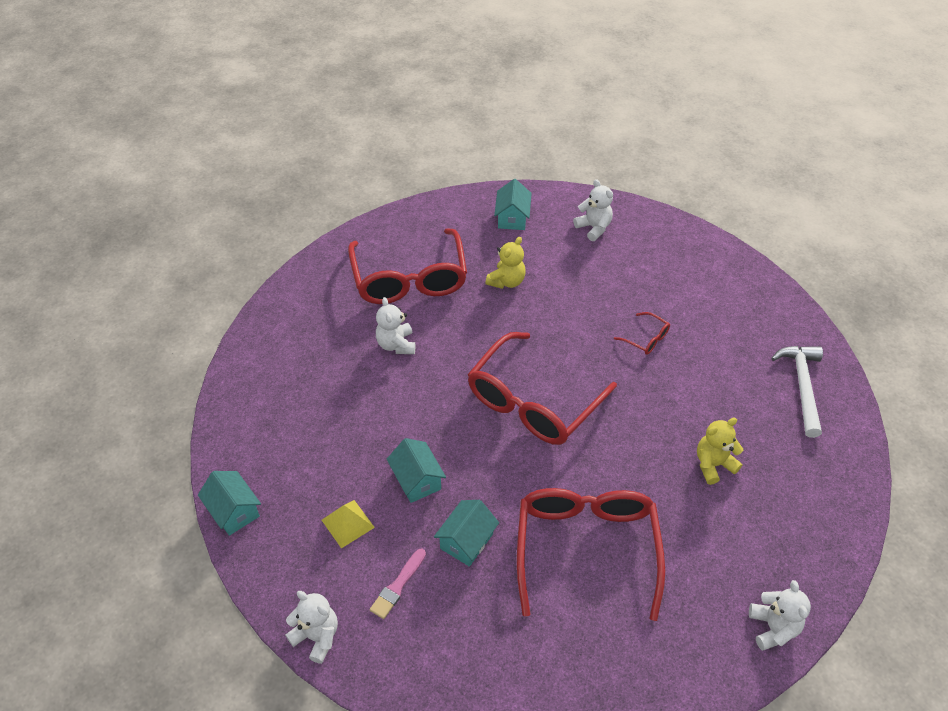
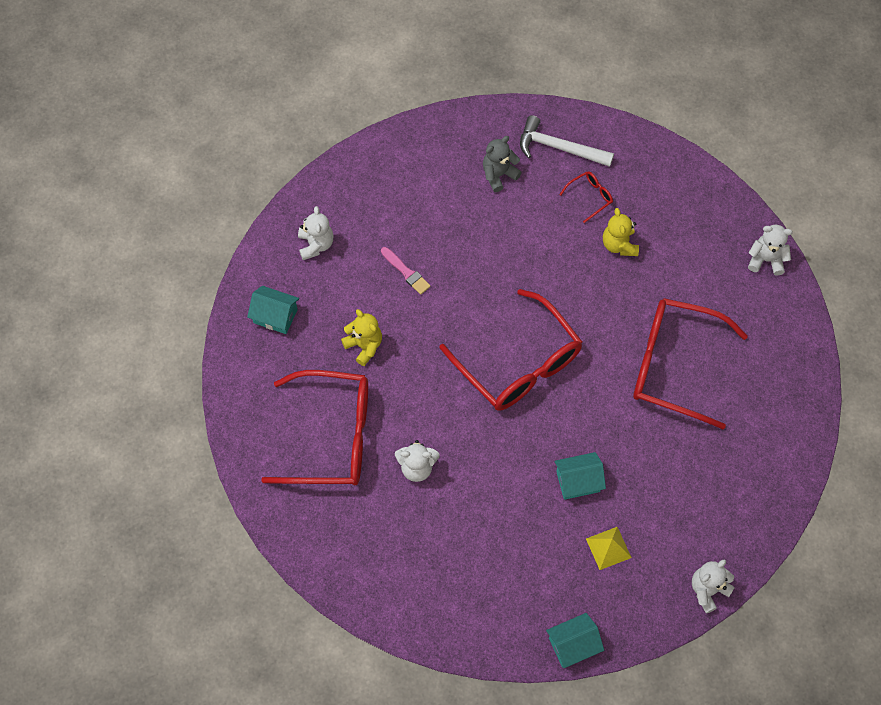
camera: 75 degrees left, 15 degrees up
(398, 586) = (676, 518): pink brush -> pink brush (406, 272)
(466, 541) = (647, 455): turquoise house -> none
(594, 228) = (316, 245): white teddy bear -> white teddy bear turned 105 degrees clockwise
(646, 338) = (472, 248): red glasses -> red glasses (589, 197)
(739, 342) = (499, 175): none -> grey teddy bear

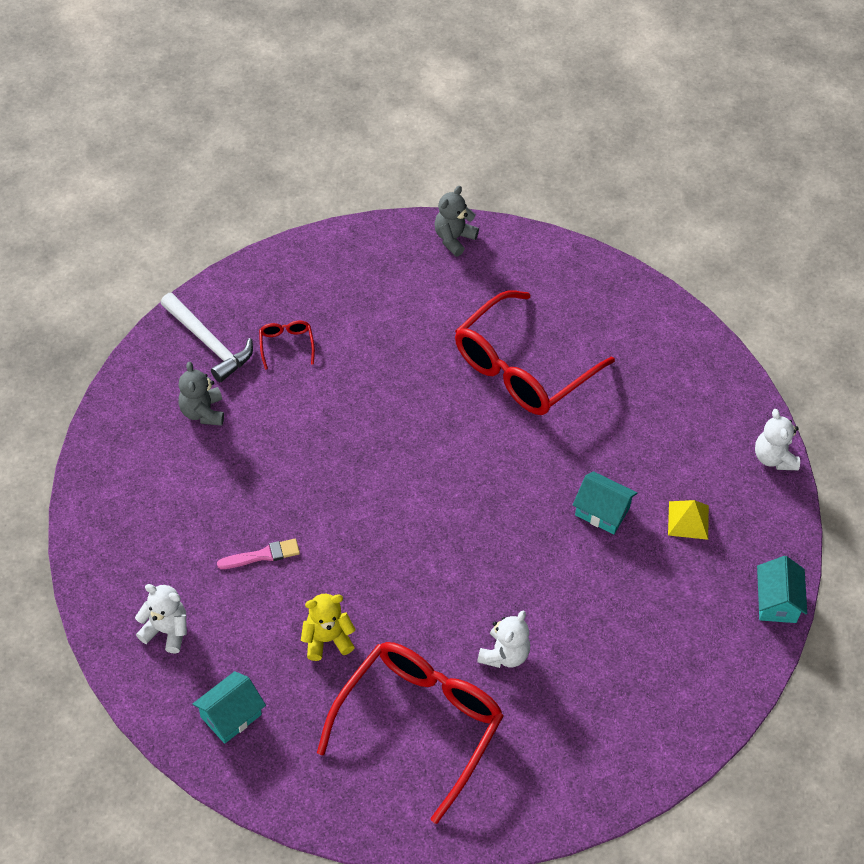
camera: 65 degrees left, 10 degrees down
(518, 363) = (437, 501): red glasses -> none
(559, 147) = (209, 343): white hammer -> white hammer turned 90 degrees counterclockwise
(578, 481) = (602, 511): turquoise house -> turquoise house turned 75 degrees counterclockwise
(619, 245) = (358, 347): yellow teddy bear -> none
(766, 260) = (454, 238): white teddy bear -> grey teddy bear

